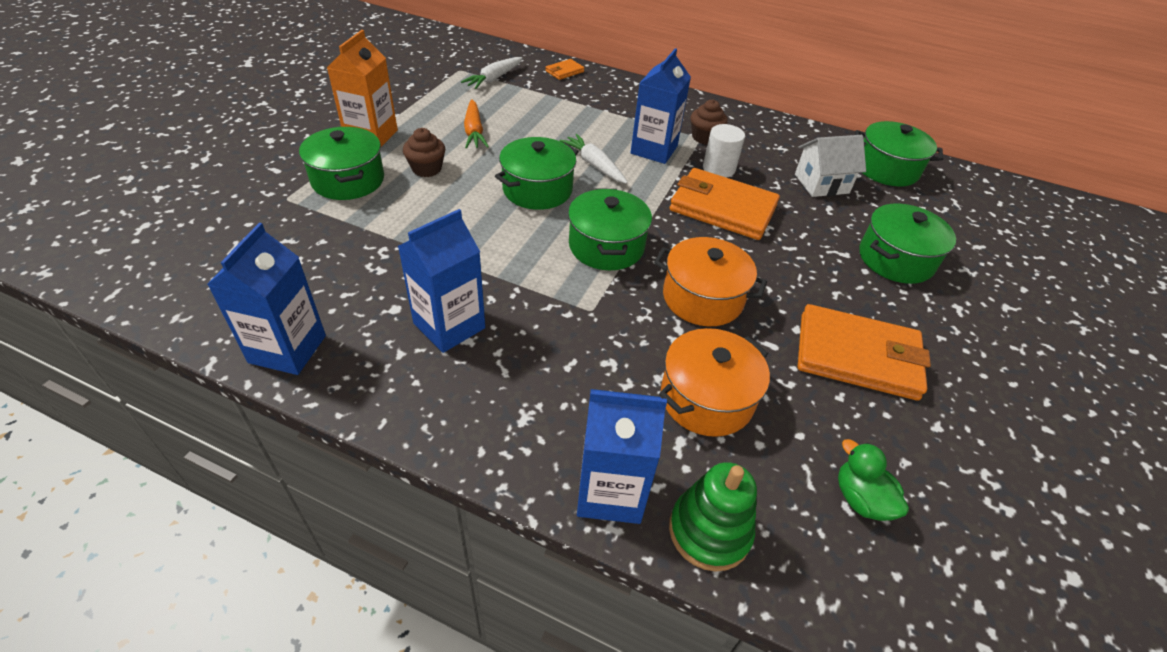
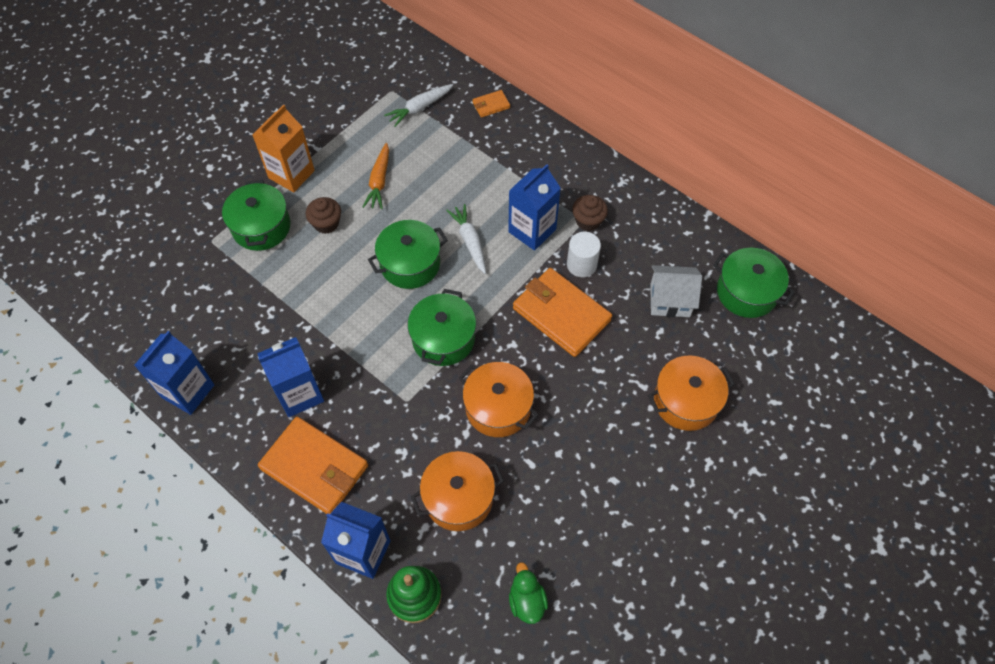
camera: 20 degrees right, 15 degrees up
(857, 356) = (593, 489): orange wallet -> orange wallet (315, 467)
(895, 259) = (686, 401): green pot -> orange pot

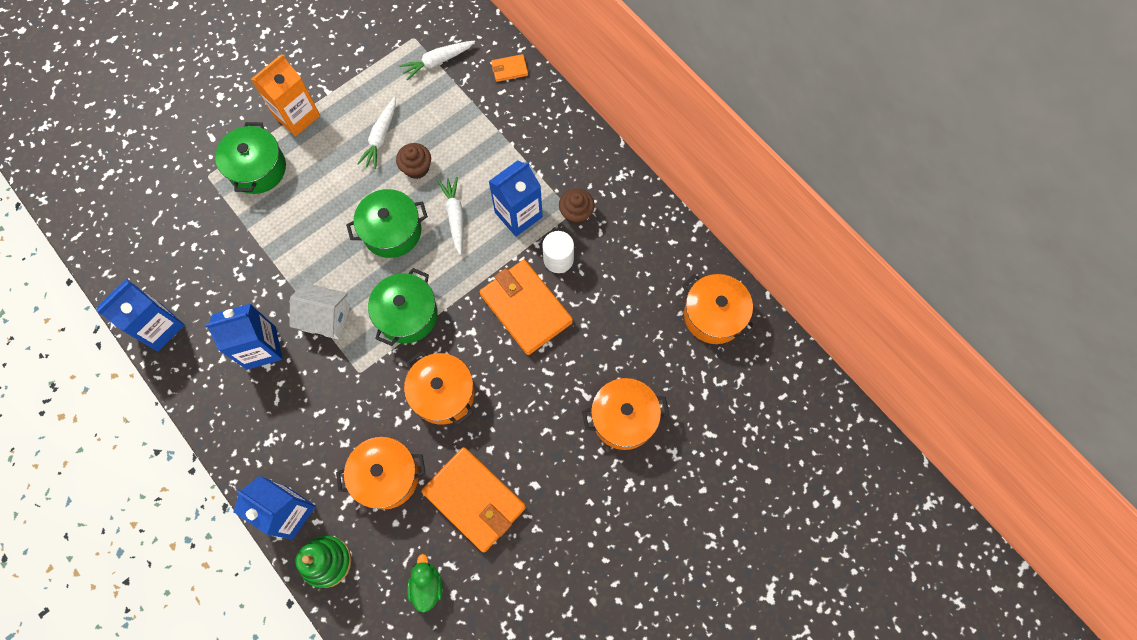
camera: 10 degrees right, 10 degrees up
(315, 467) = (261, 423): orange wallet -> orange wallet (474, 500)
(326, 223) = (320, 175): brown cupcake -> brown cupcake (416, 168)
(379, 181) = (380, 137): orange carrot -> white carrot
(670, 300) = (635, 311): white house -> white house (326, 318)
(746, 292) = (714, 315): green pot -> orange pot

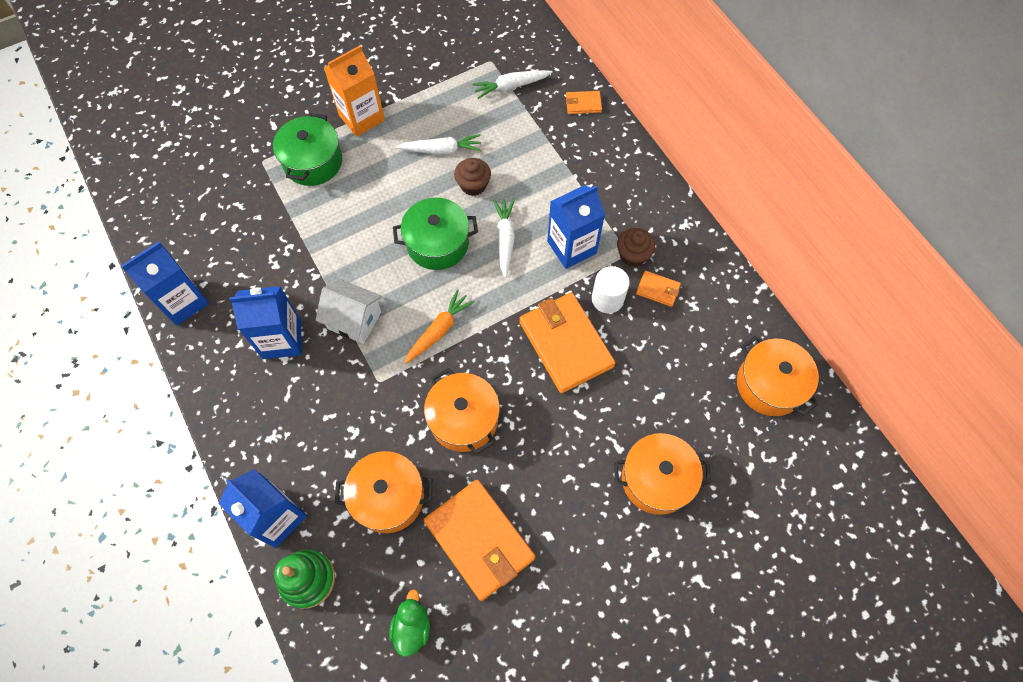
camera: 10 degrees right, 5 degrees down
(380, 137) = (442, 150): white carrot -> white carrot turned 120 degrees counterclockwise
(407, 315) = (439, 330): green pot -> orange carrot
(603, 243) = (658, 290): none -> orange wallet

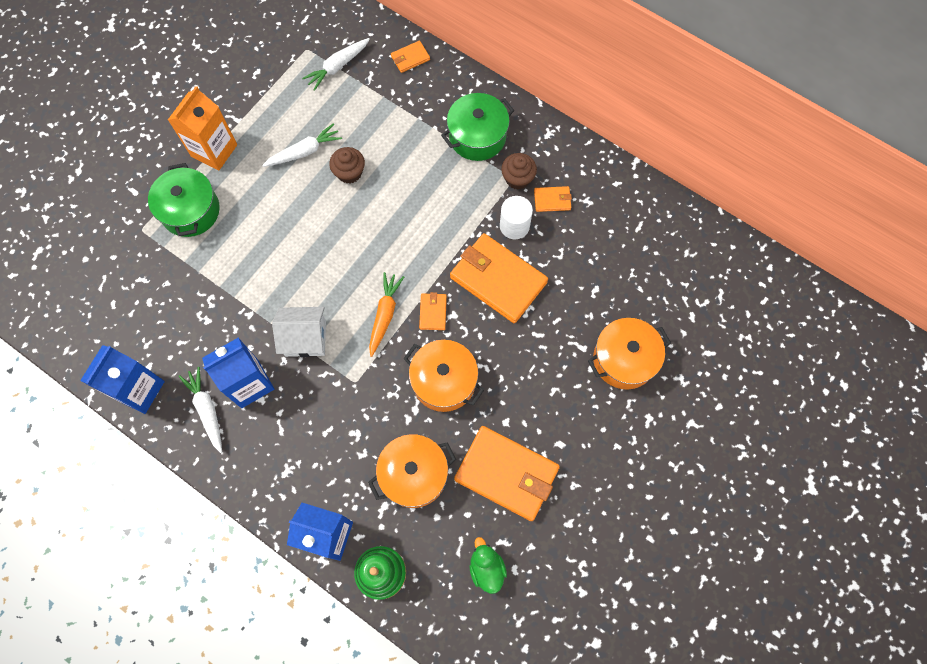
camera: 25 degrees left, 5 degrees up
(437, 243) = (344, 239): green pot -> green pot (477, 136)
(486, 348) = (433, 312): none -> orange wallet
(505, 239) = (402, 210): white carrot -> white carrot (207, 410)
(571, 247) = (462, 193): blue carton -> none
(769, 385) = (677, 242): orange pot -> none

